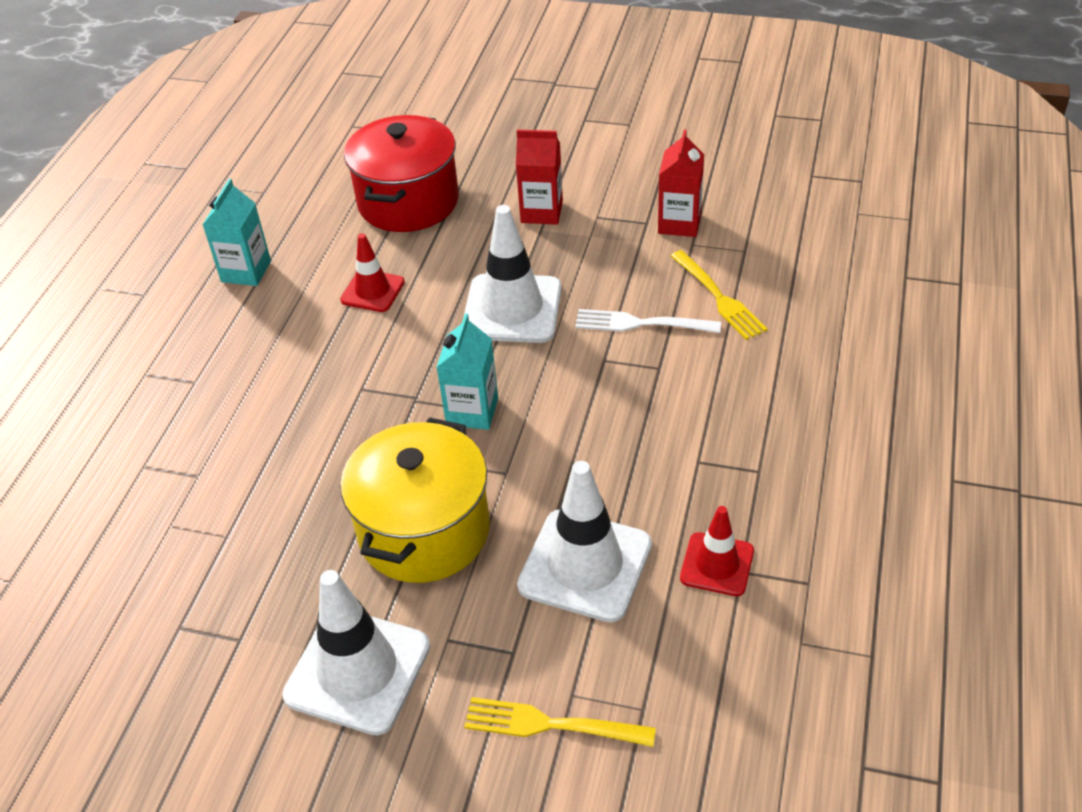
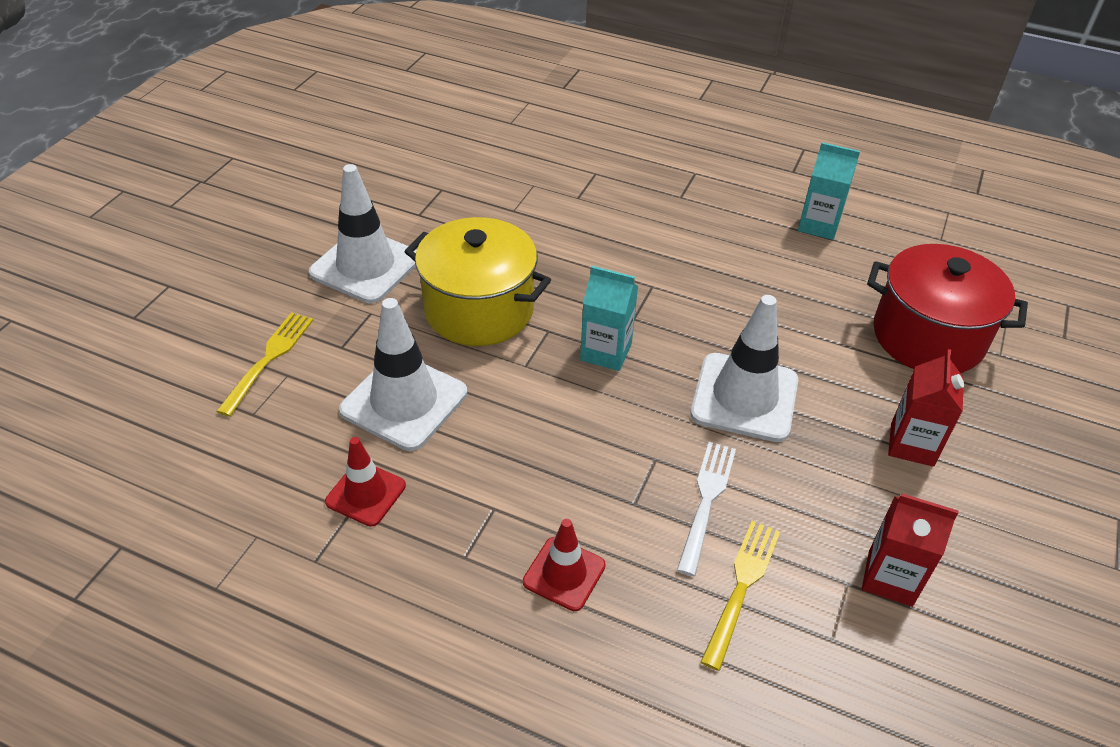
camera: 95 degrees right, 0 degrees up
(372, 291) = (783, 301): red traffic cone -> red traffic cone (564, 574)
(719, 297) = (741, 587): yellow fork -> yellow fork turned 135 degrees clockwise

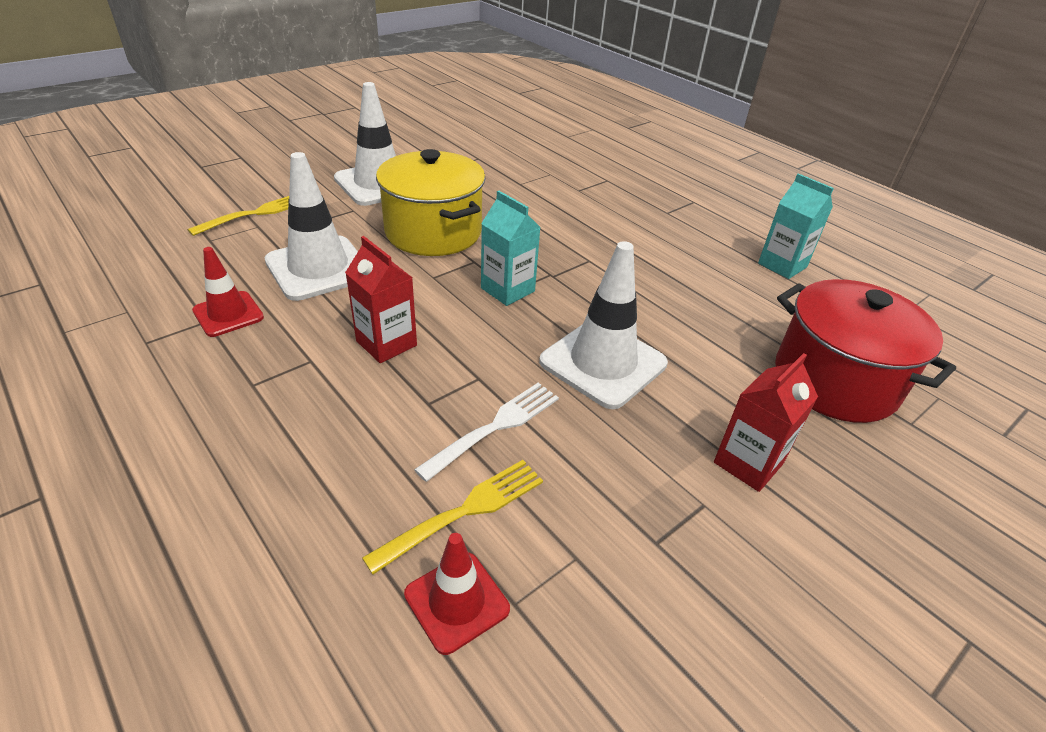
camera: 25 degrees right, 5 degrees down
(564, 574) = (316, 430): red traffic cone -> red traffic cone (457, 601)
(890, 578) = (627, 574): red carton -> red carton (386, 343)

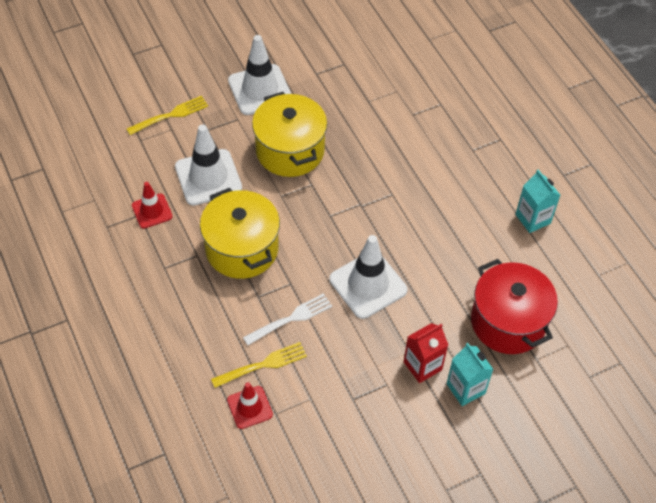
camera: 15 degrees right, 15 degrees up
(386, 343) = (242, 249): red carton -> yellow pot
(507, 290) = (327, 215): turquoise carton -> turquoise carton (465, 388)

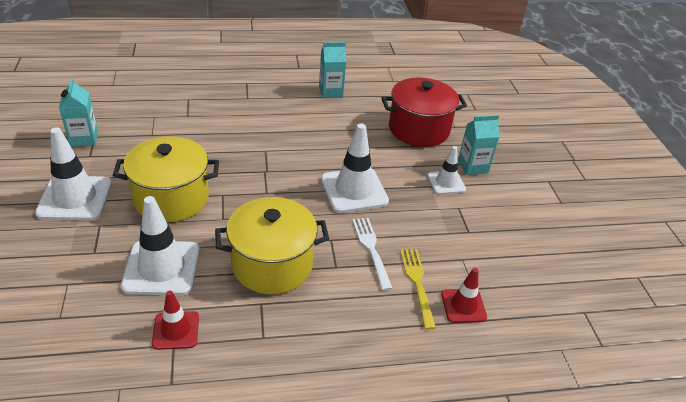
camera: 75 degrees left, 15 degrees down
(170, 115) = (46, 279): yellow fork -> none
(337, 59) = (84, 139): none -> turquoise carton
(422, 366) = (446, 182): red carton -> white traffic cone

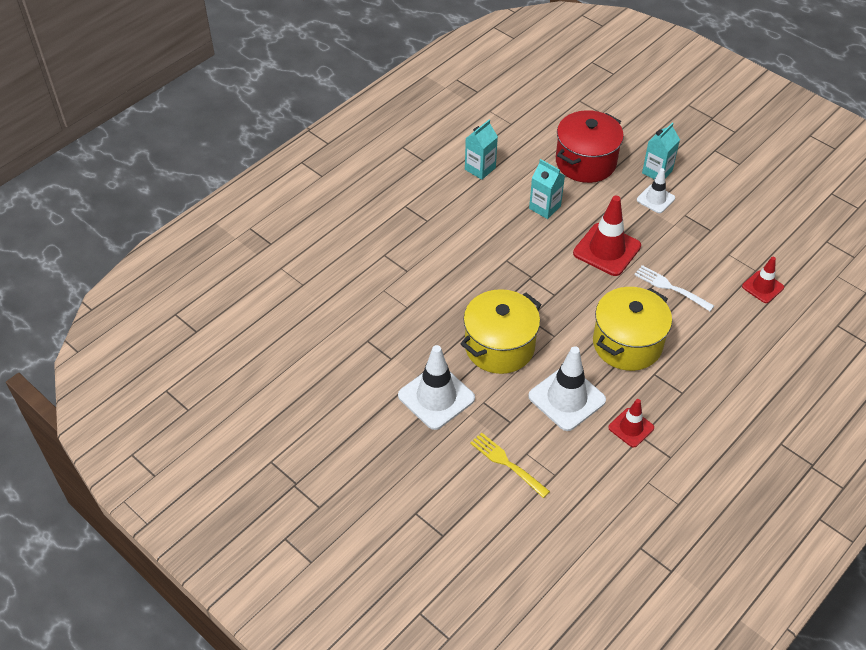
camera: 35 degrees left, 10 degrees up
(84, 139) = (363, 348): turquoise carton -> turquoise carton (544, 207)
(354, 190) = (607, 250): white traffic cone -> red traffic cone
(417, 283) = (722, 291): yellow fork -> yellow fork (507, 463)

